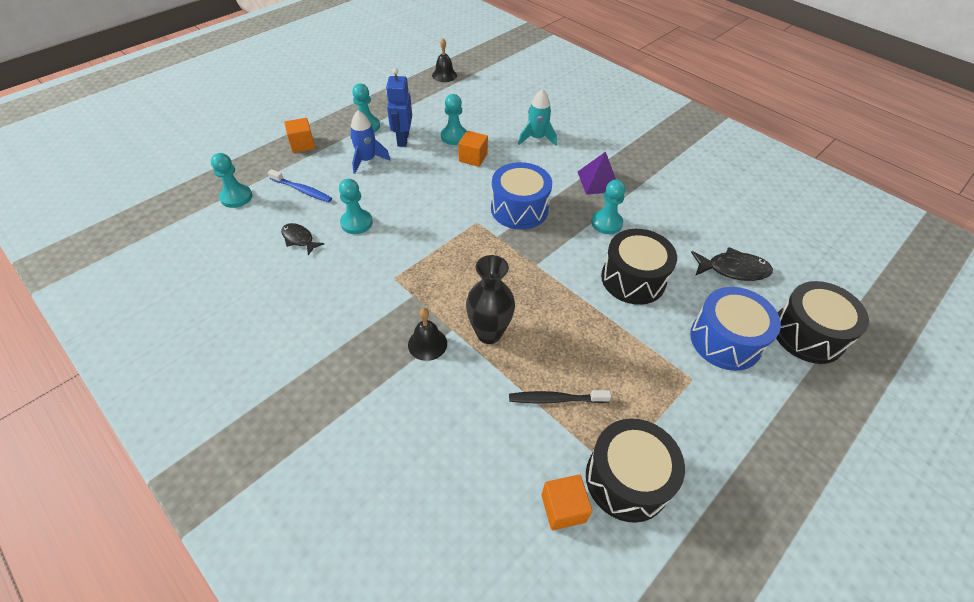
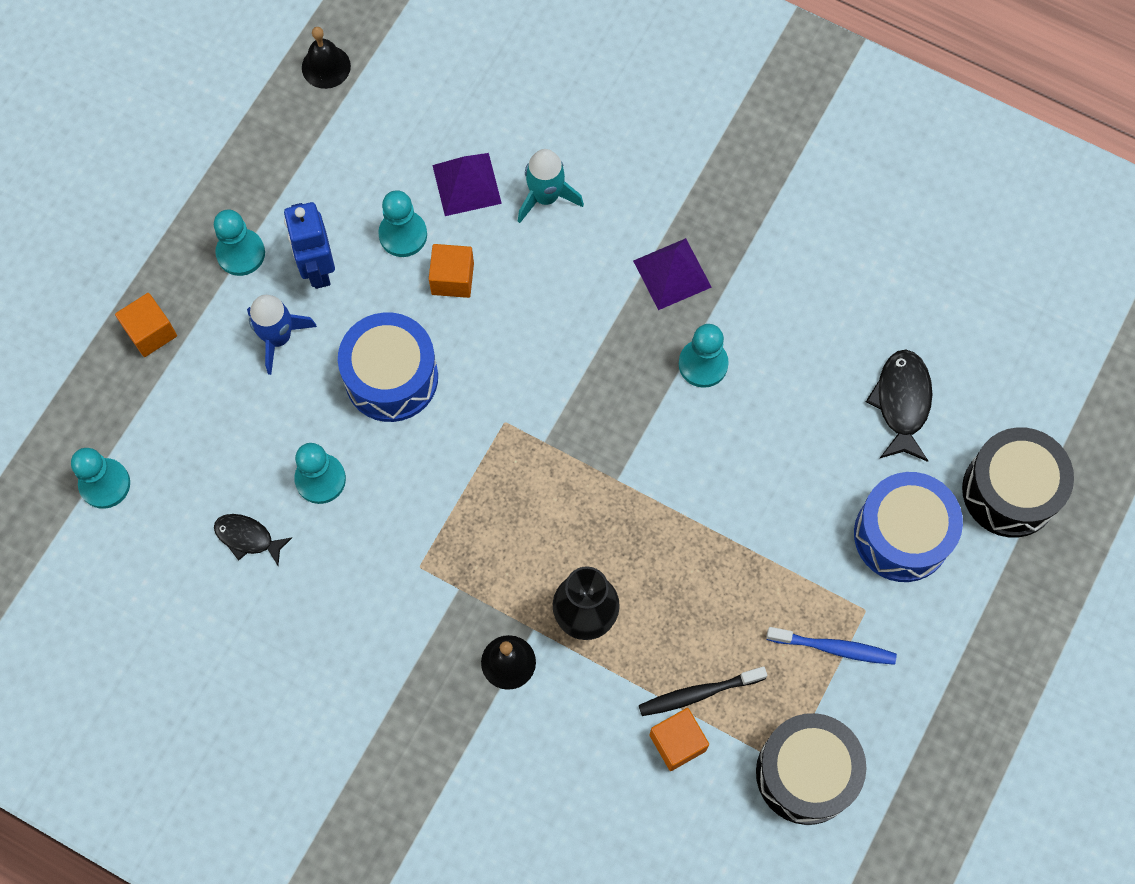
camera: 15 degrees left, 20 degrees up
(302, 190) = (203, 438): blue toothbrush -> blue toothbrush (833, 648)
(496, 125) = (466, 184): none -> purple pyramid
(519, 209) = (562, 374): blue drum -> blue drum (391, 377)
(563, 508) = (740, 831): orange cube -> orange cube (677, 742)
(633, 279) = (762, 465): black drum -> none
(733, 269) = (902, 403): black fish -> black fish turned 75 degrees counterclockwise

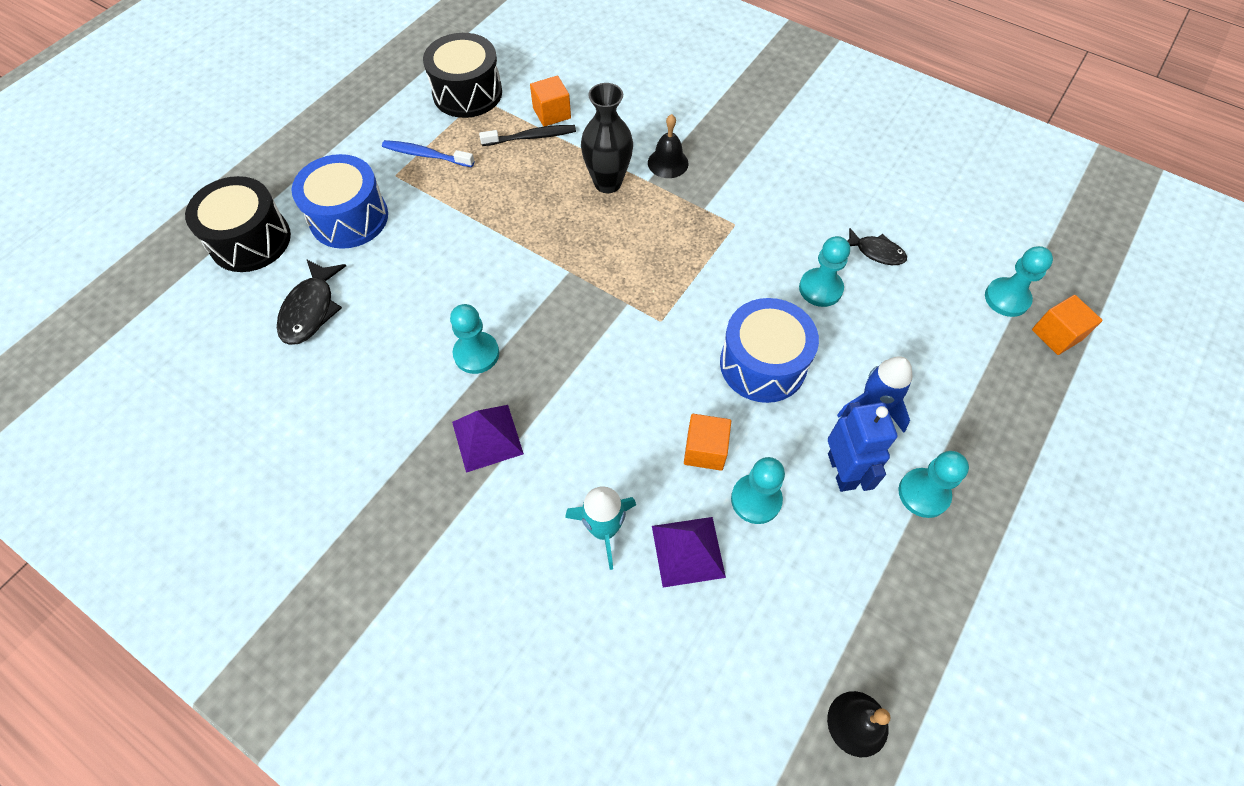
camera: 175 degrees left, 10 degrees down
(150, 332) = (998, 422): orange cube -> orange cube (1056, 335)

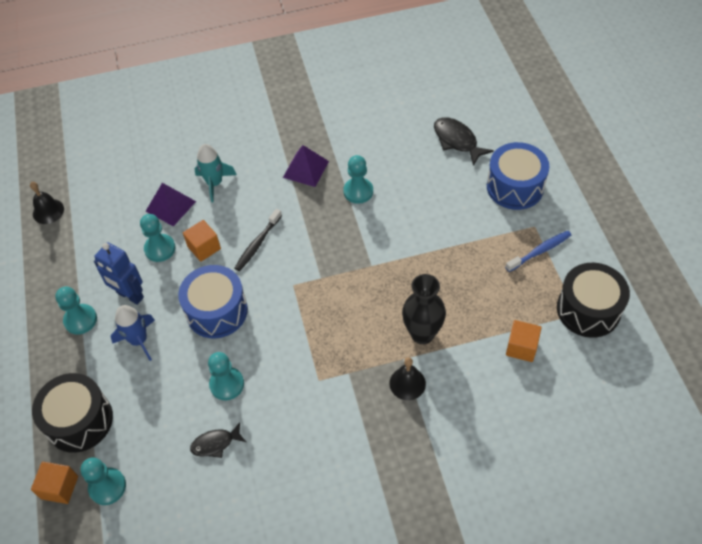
camera: 135 degrees right, 5 degrees down
(250, 240) = (536, 137): black drum -> black drum (79, 421)
(531, 137) = (506, 319): black toothbrush -> black toothbrush (257, 244)

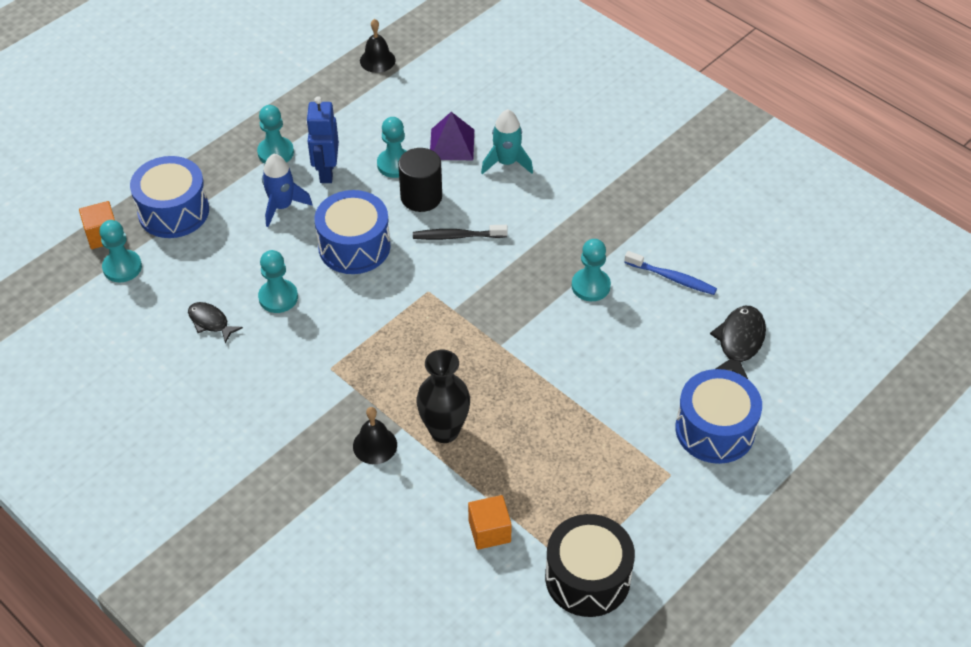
camera: 55 degrees right, 5 degrees down
(79, 421) = (173, 211): black drum -> blue drum
(204, 247) = (421, 197): orange cube -> black cylinder
(305, 169) = (585, 226): purple pyramid -> none
(539, 251) = (637, 494): blue toothbrush -> blue toothbrush (672, 278)

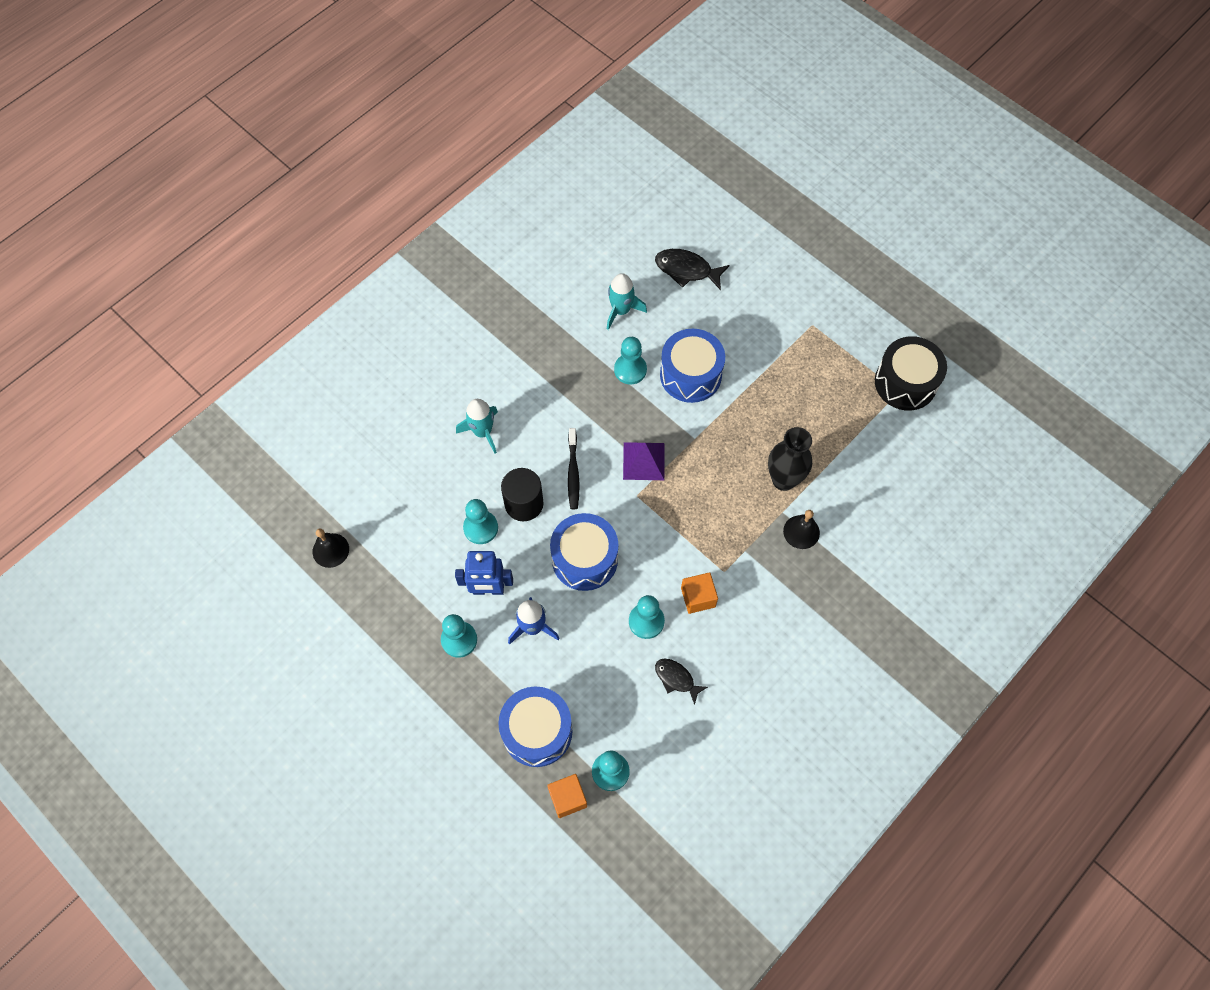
camera: 90 degrees left, 15 degrees up
(210, 322) = (676, 679): black fish -> black fish turned 90 degrees clockwise
(452, 144) = (456, 478): purple pyramid -> purple pyramid (643, 461)
(489, 531) = (873, 447): orange cube -> orange cube (698, 597)
(672, 278) = (621, 311): blue toothbrush -> turquoise rocket
(715, 430) = (770, 293): blue drum -> blue drum (690, 375)

